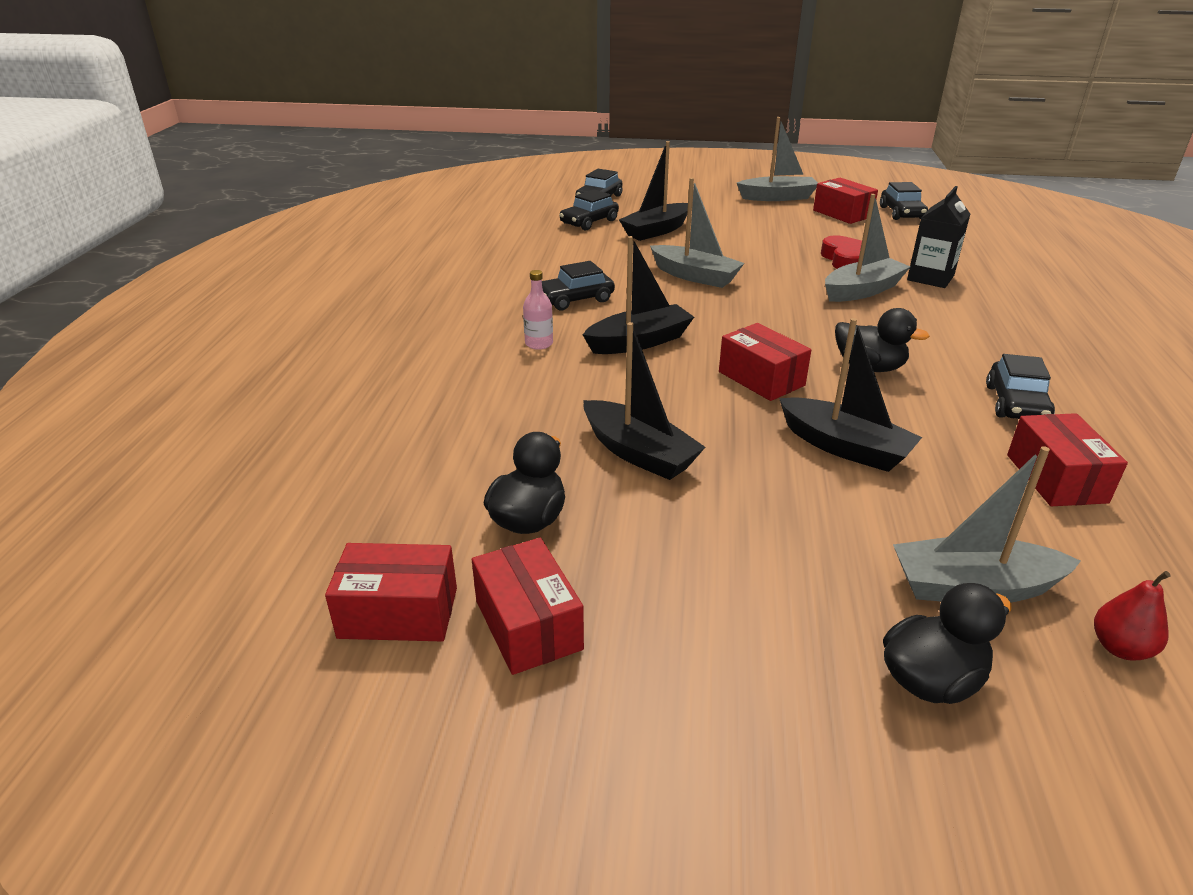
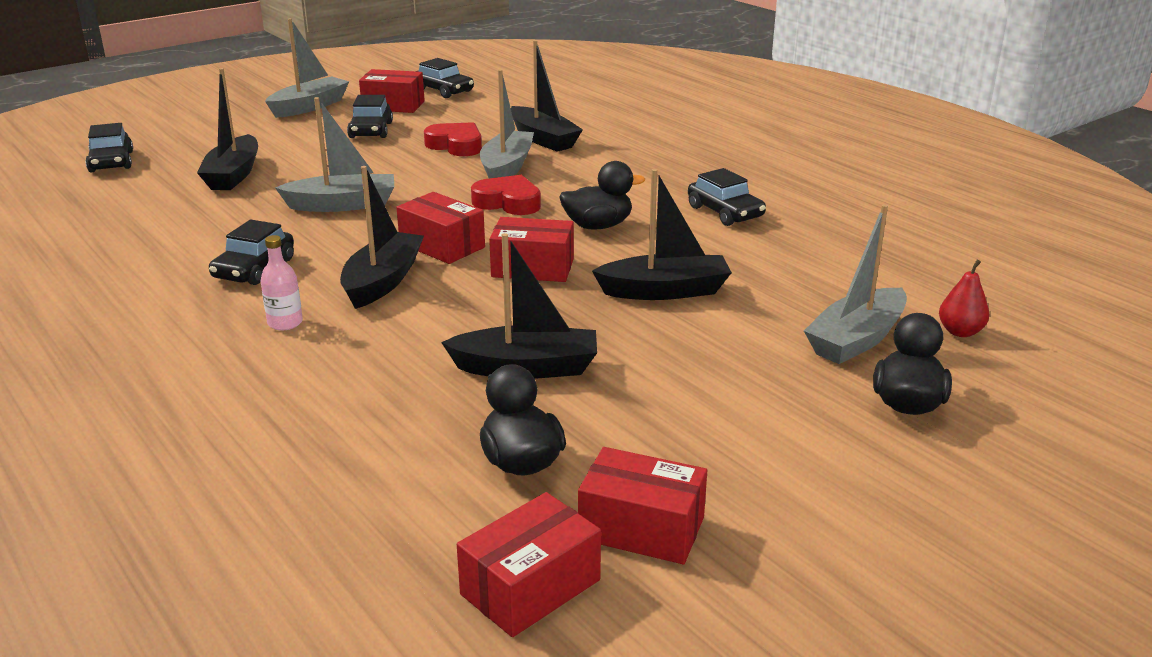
camera: 45 degrees left, 5 degrees down
(589, 222) = (140, 189): black car -> black car (371, 130)
(821, 319) = (508, 202): none -> red heart
(930, 278) = (543, 139): black carton -> black boat
(1056, 478) = (809, 251): red box -> red box (442, 245)

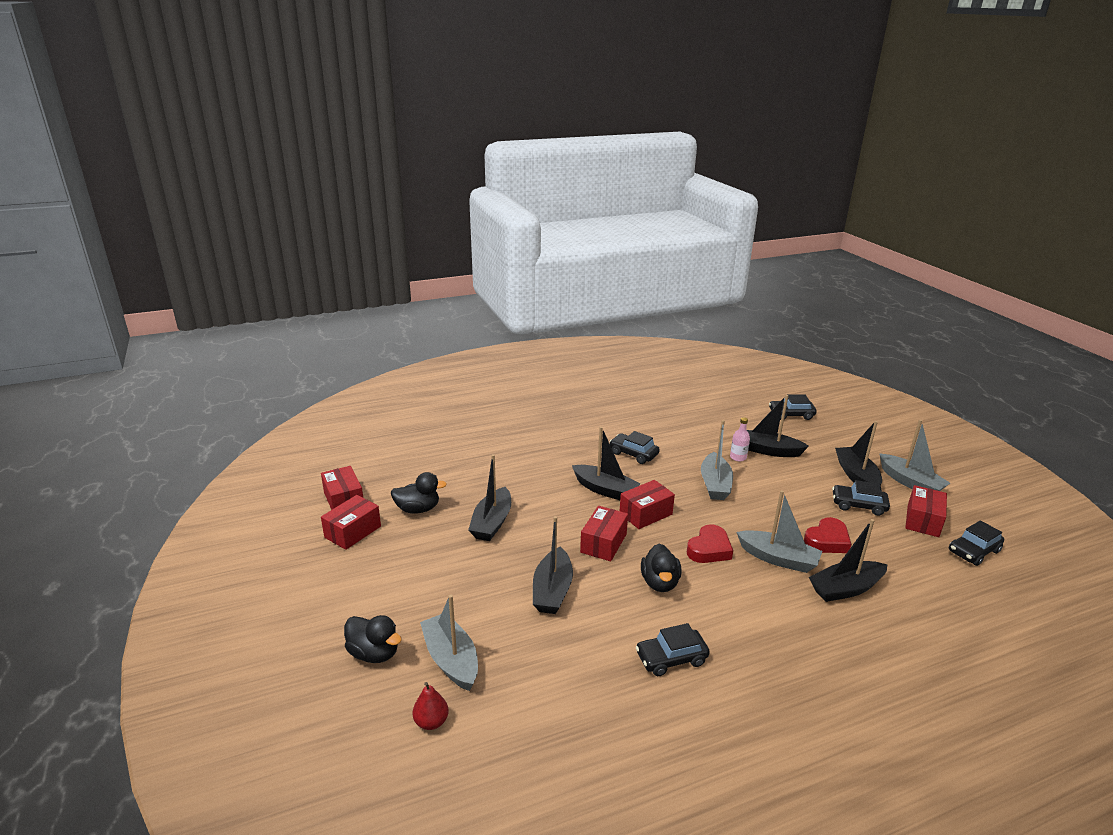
camera: 105 degrees right, 0 degrees up
(285, 323) = (571, 460): pink bottle -> pink bottle (738, 457)
(298, 129) = (856, 476): none -> black boat

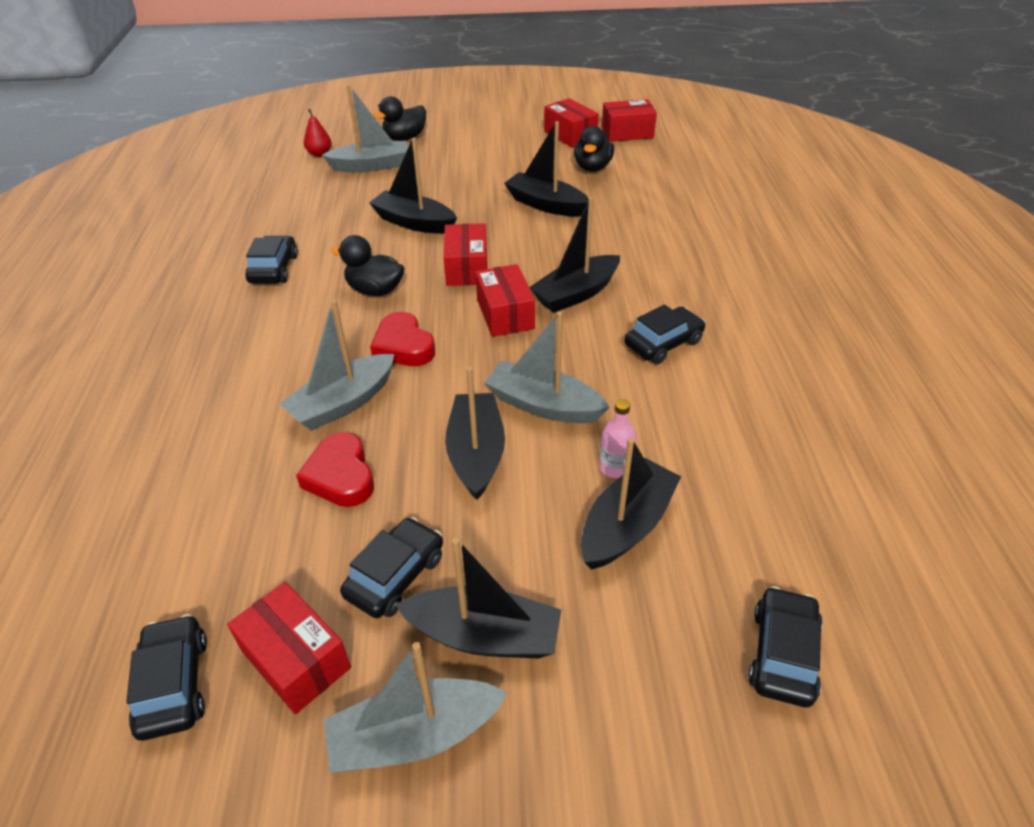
camera: 110 degrees right, 15 degrees up
(603, 543) = (467, 268): red box -> red box turned 45 degrees clockwise
(845, 589) = (244, 444): black boat -> black boat (476, 453)

